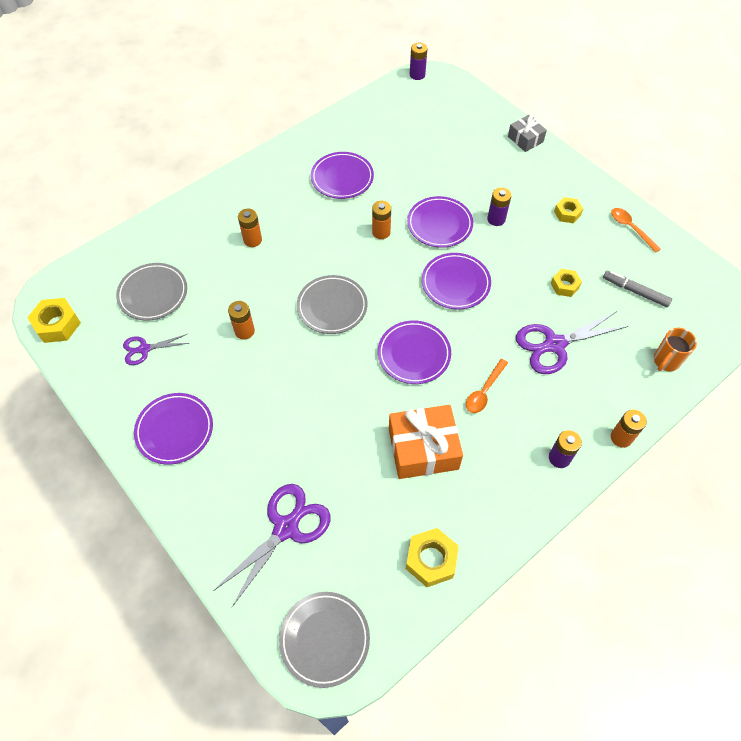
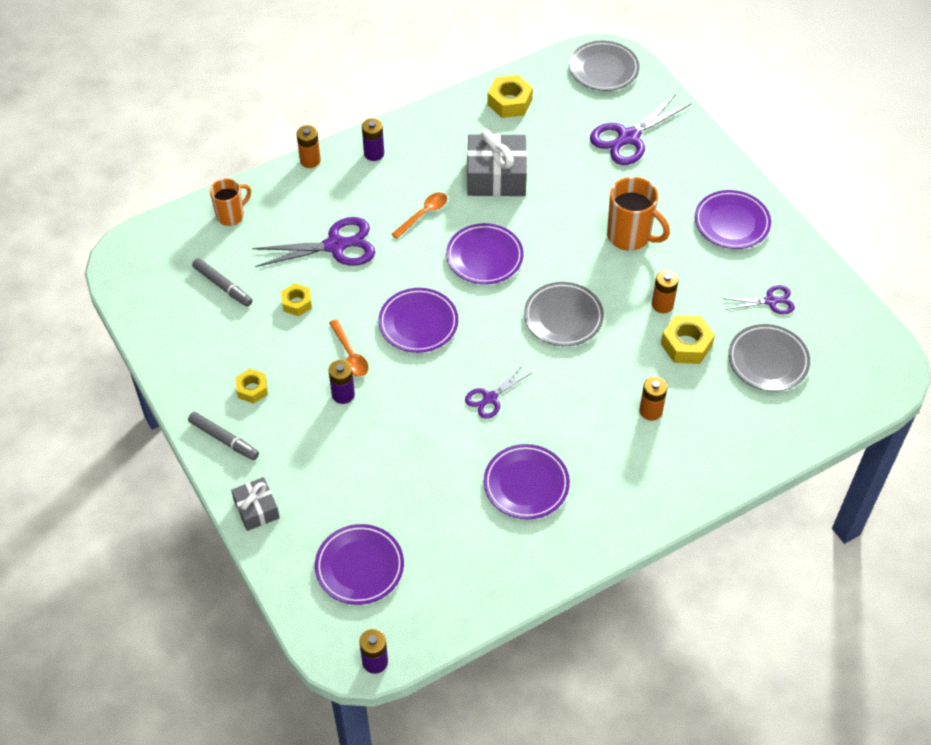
camera: 170 degrees left, 5 degrees down
(57, 325) = (872, 340): yellow nut -> yellow nut (686, 345)
(277, 398) = (630, 236): none -> orange mug
(381, 232) = (490, 398): orange battery -> purple scissors
(423, 449) = (496, 176): orange gift -> grey gift
(439, 224) = (415, 398): purple plate -> purple plate (359, 566)
(570, 177) = (224, 439): none -> grey marker
(631, 228) = (185, 358): orange spoon -> orange spoon (350, 354)

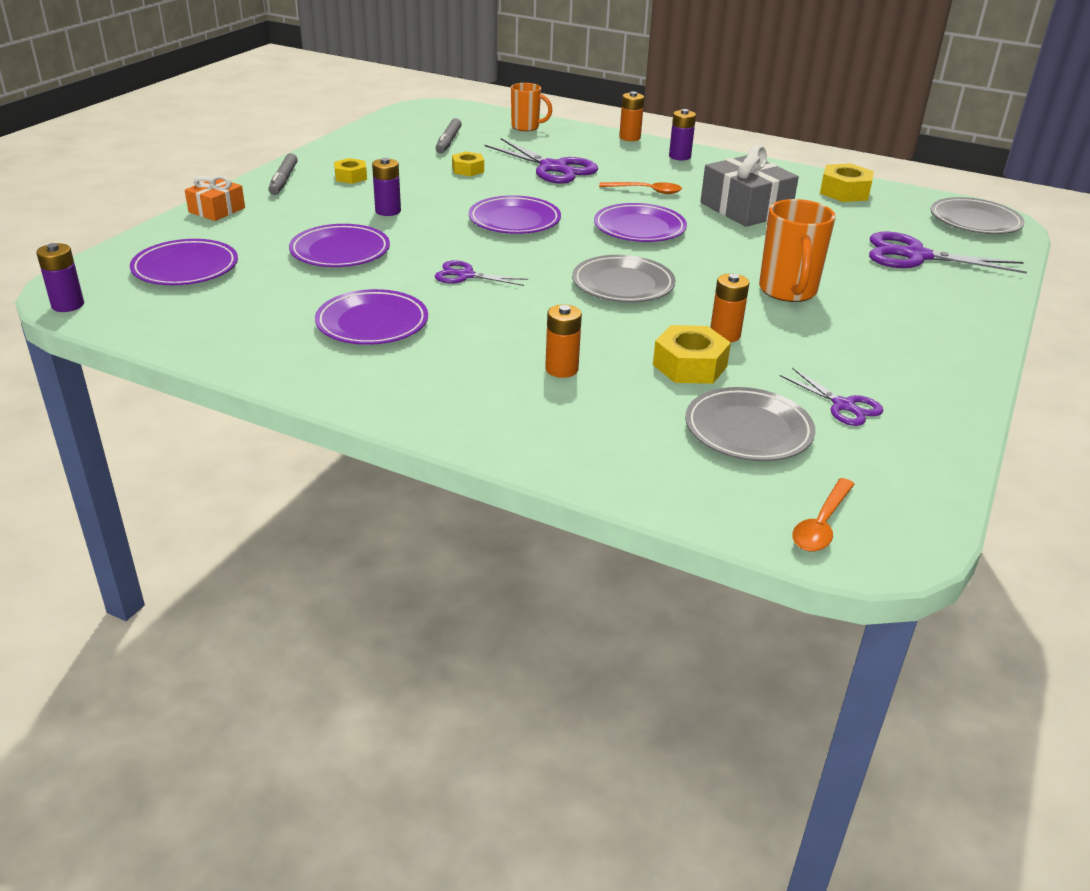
camera: 55 degrees right, 20 degrees down
(256, 509) = (217, 210): grey gift -> orange gift
(350, 354) = (438, 202): orange spoon -> orange spoon (821, 524)
(731, 222) = (914, 345): purple plate -> purple plate (340, 251)

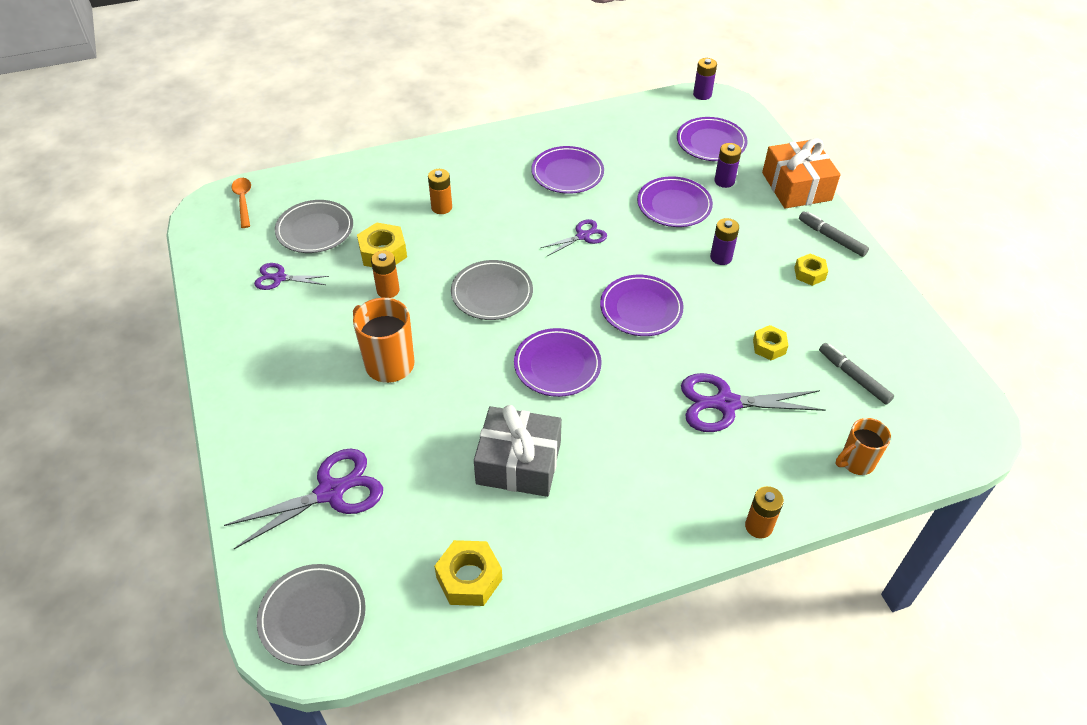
camera: 135 degrees right, 15 degrees up
(217, 210) = (796, 186): orange gift -> orange gift, size x1.75
(646, 191) = (618, 426): orange spoon -> none
(679, 156) = (672, 523): purple battery -> purple battery (724, 181)

